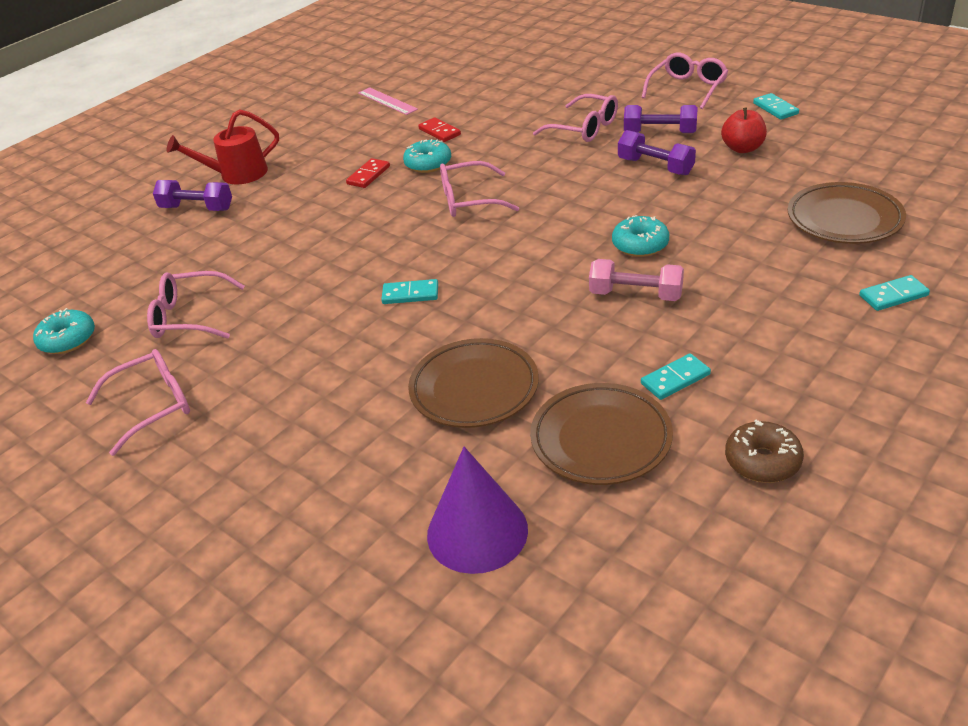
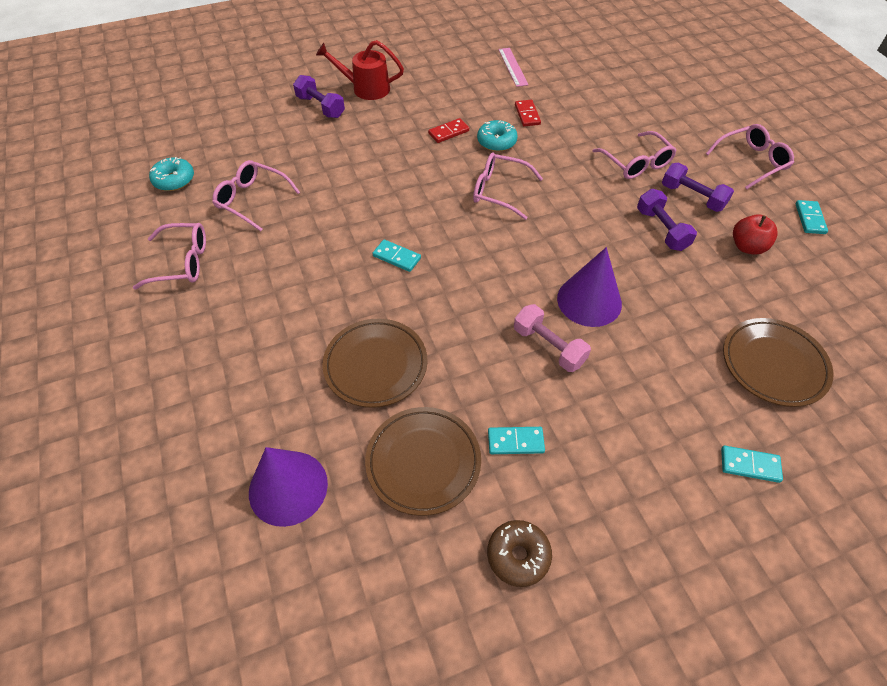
camera: 25 degrees right, 15 degrees up
(640, 245) = (589, 301): turquoise donut -> purple cone

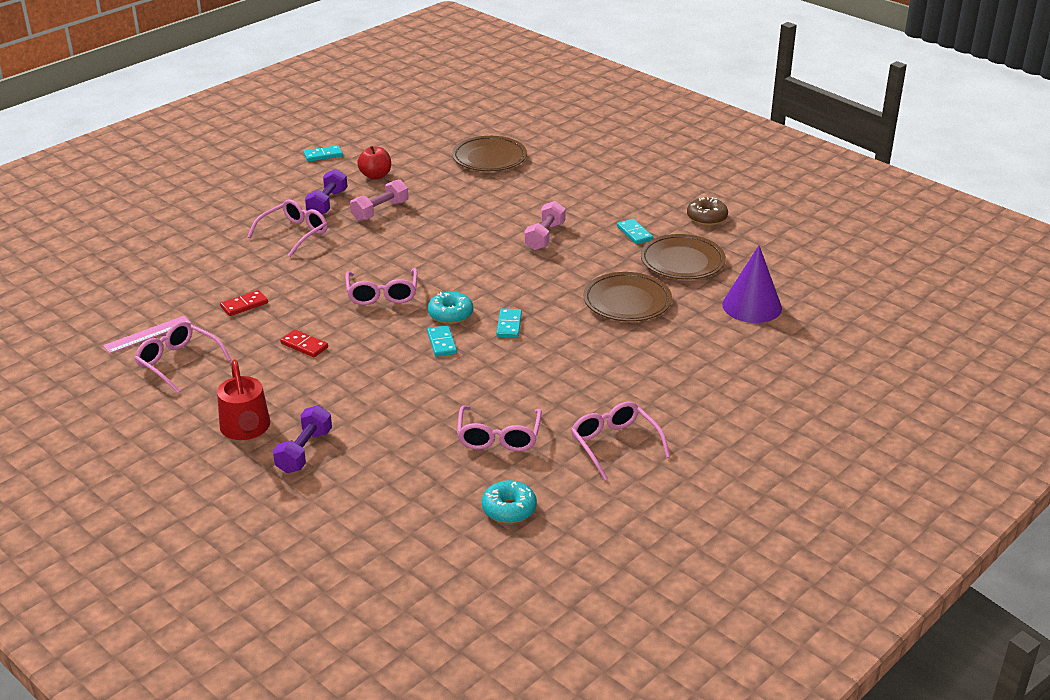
camera: 115 degrees left, 20 degrees down
(496, 142) = (304, 312): turquoise donut -> turquoise donut (450, 314)
(589, 301) = (486, 228): purple cone -> none
(661, 229) = (380, 211): purple dumbbell -> pink dumbbell
(750, 465) = (576, 159): turquoise domino -> turquoise domino (441, 343)
(751, 161) = (258, 183): pink glasses -> pink glasses (178, 362)

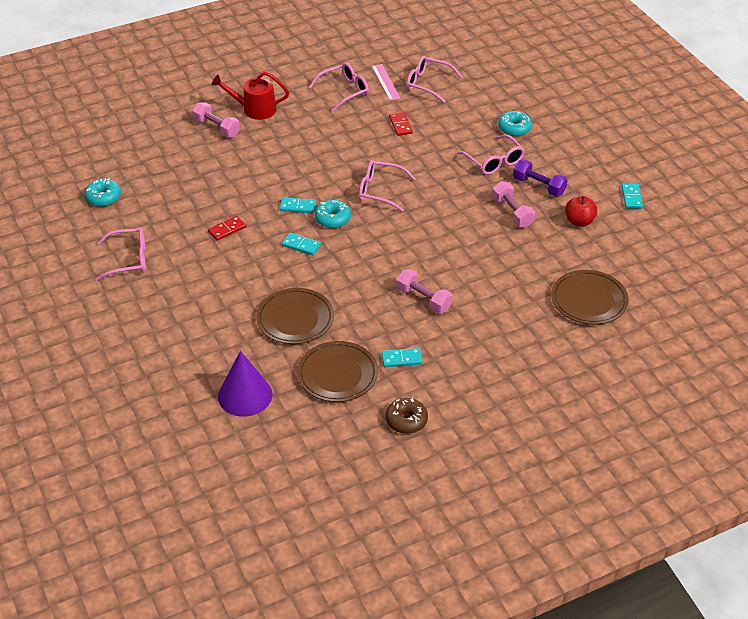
camera: 110 degrees right, 10 degrees up
(224, 231) = (514, 128): none -> turquoise donut
(304, 345) = (333, 144): red domino -> red domino (227, 229)
(304, 451) = (216, 128): purple dumbbell -> pink dumbbell
(498, 437) = (174, 209): pink glasses -> pink glasses (427, 84)

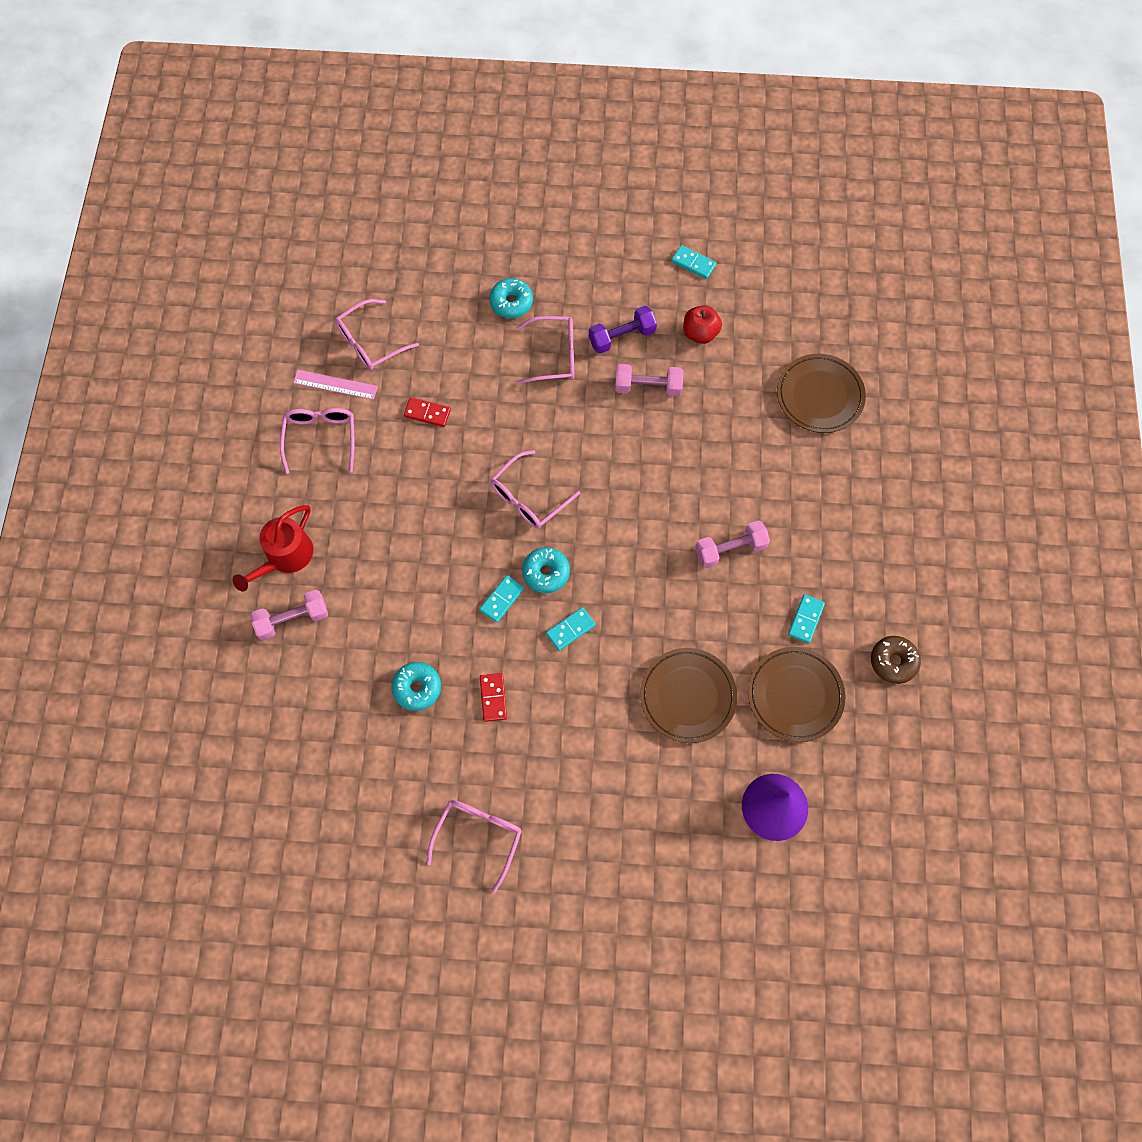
camera: 60 degrees left, 25 degrees up
(103, 197) = (340, 818): turquoise donut -> turquoise donut (417, 688)

